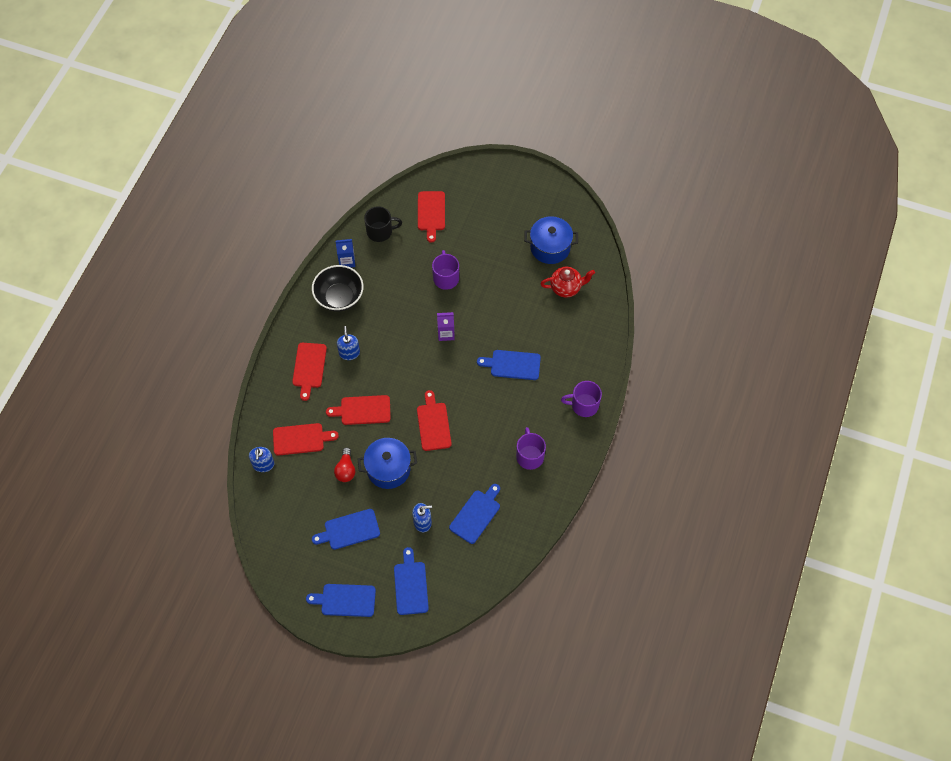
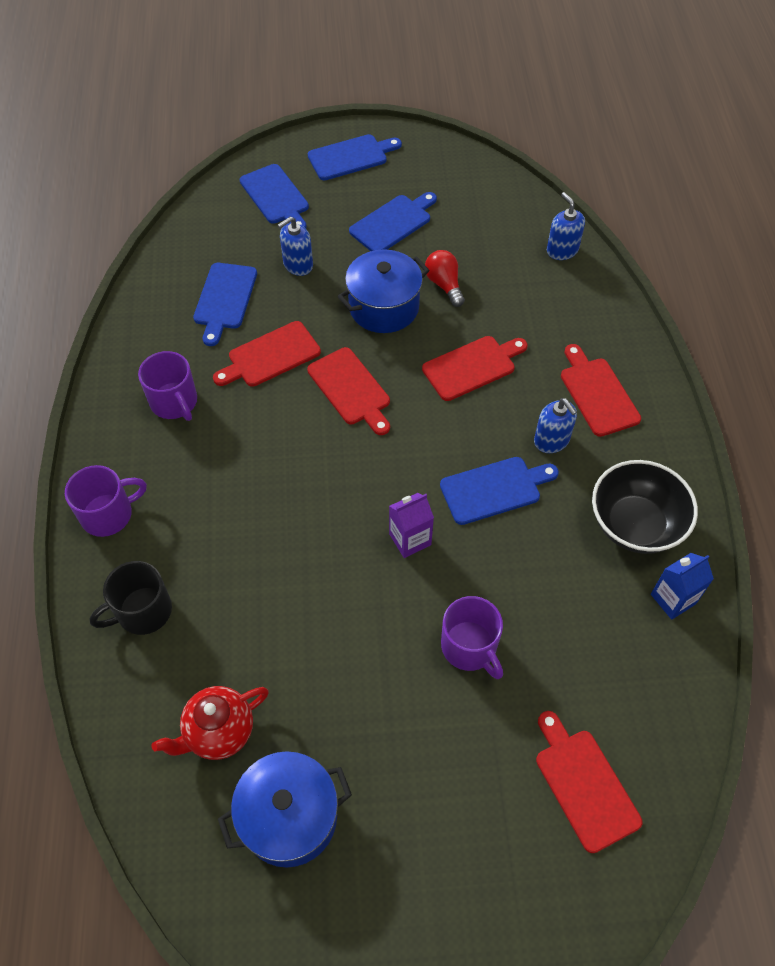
camera: 155 degrees right, 5 degrees down
(301, 439) = (534, 297): red cutting board -> red cutting board (270, 356)
(380, 231) = (656, 691): black mug -> black mug (143, 611)
(512, 365) = (263, 533): blue cutting board -> blue cutting board (494, 489)

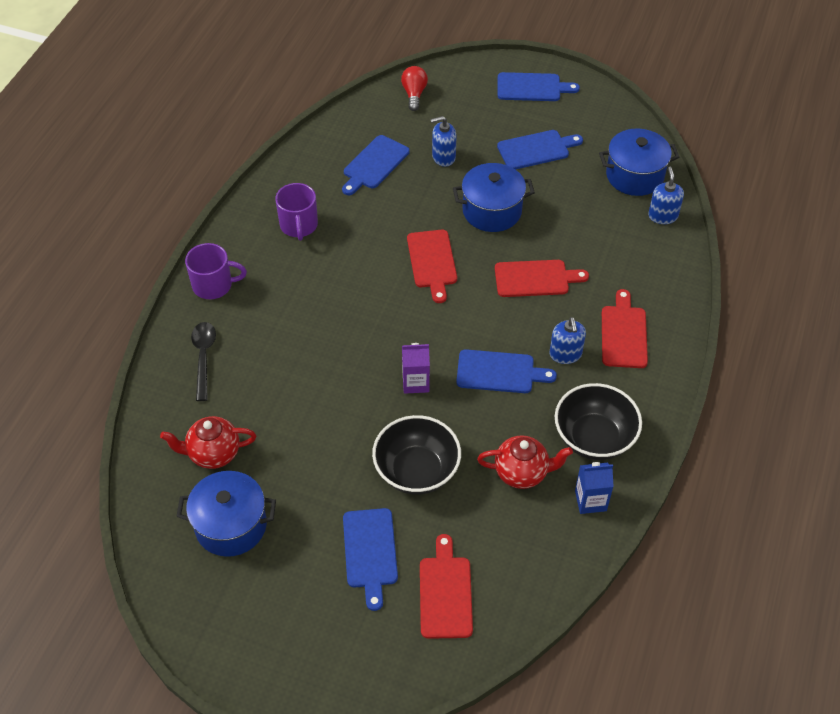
camera: 25 degrees right, 5 degrees down
(143, 611) = (203, 357): black mug -> black spoon
(270, 356) = (385, 217): red cutting board -> none
(276, 197) = (455, 100): blue cutting board -> blue cutting board (370, 552)
(444, 285) = (549, 210): red light bulb -> red light bulb (414, 94)
(469, 647) = (416, 471): purple mug -> black bowl
(509, 217) = (634, 176): none -> blue pot
(584, 598) = (522, 473): none -> red teapot

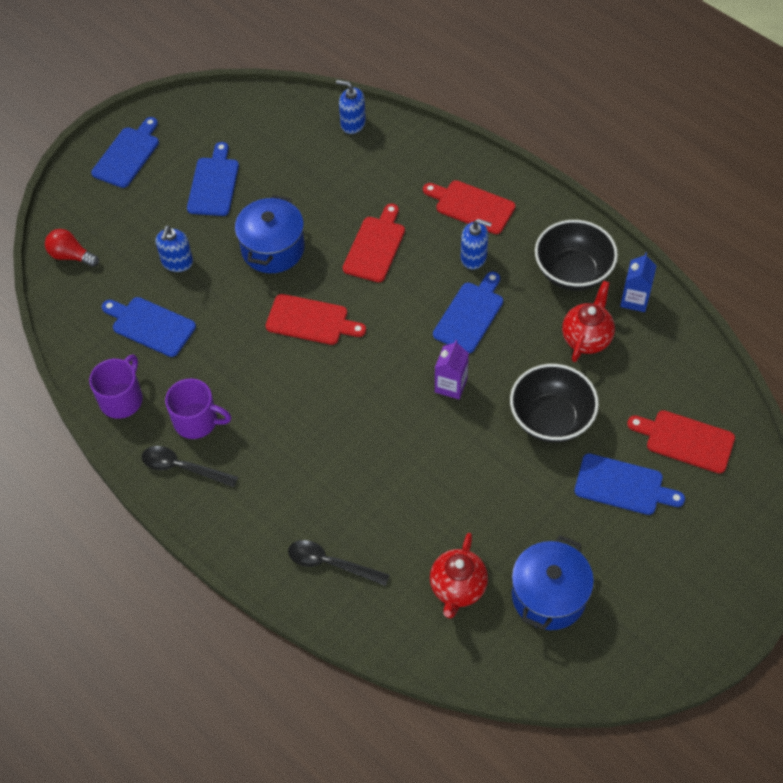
camera: 65 degrees left, 5 degrees up
(213, 285) = (236, 527): purple mug -> purple mug (122, 399)
(252, 233) = (183, 468): none -> black spoon
(374, 164) = (150, 325): blue cutting board -> blue cutting board turned 150 degrees clockwise
(634, 176) = (293, 123): blue pot -> none

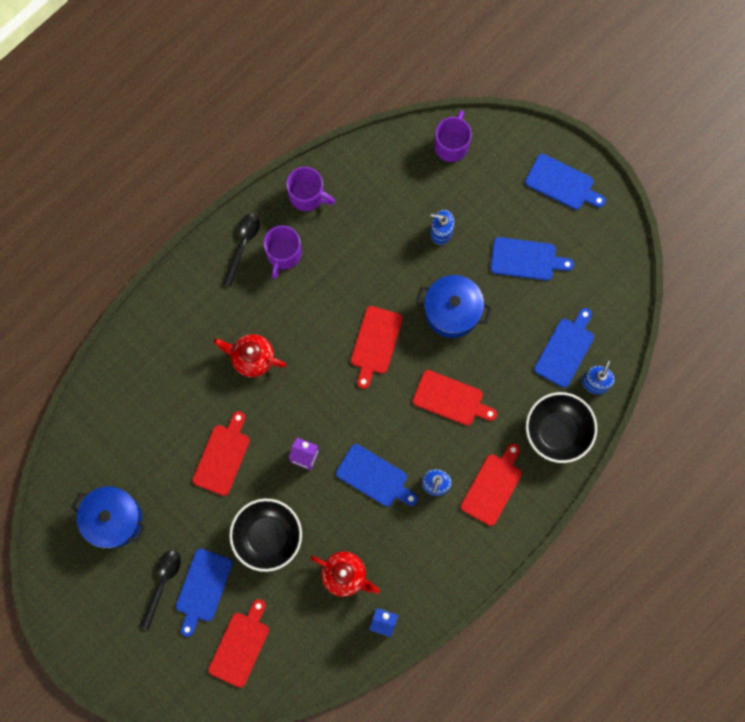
camera: 90 degrees right, 20 degrees up
(71, 256) = (451, 145): red light bulb -> purple mug
(150, 325) = (377, 213): blue cutting board -> blue cutting board (565, 349)
(331, 563) = (153, 357): black spoon -> black spoon (162, 583)
(457, 473) = (223, 456): none -> red cutting board
(457, 588) = (125, 451): red teapot -> red teapot (252, 358)
(572, 272) = (415, 570): black bowl -> black bowl (557, 431)

